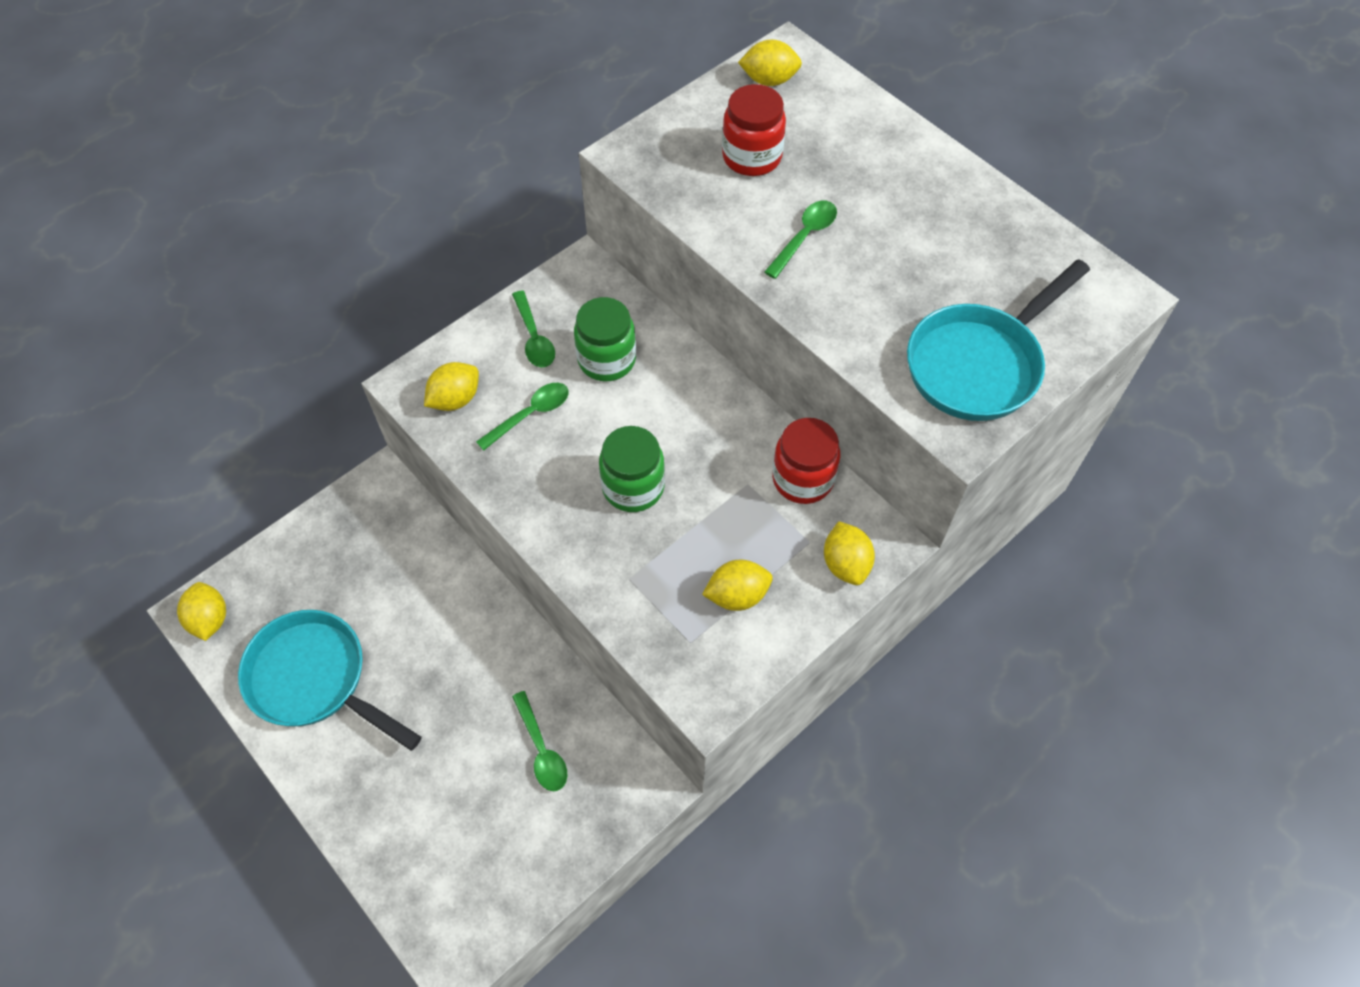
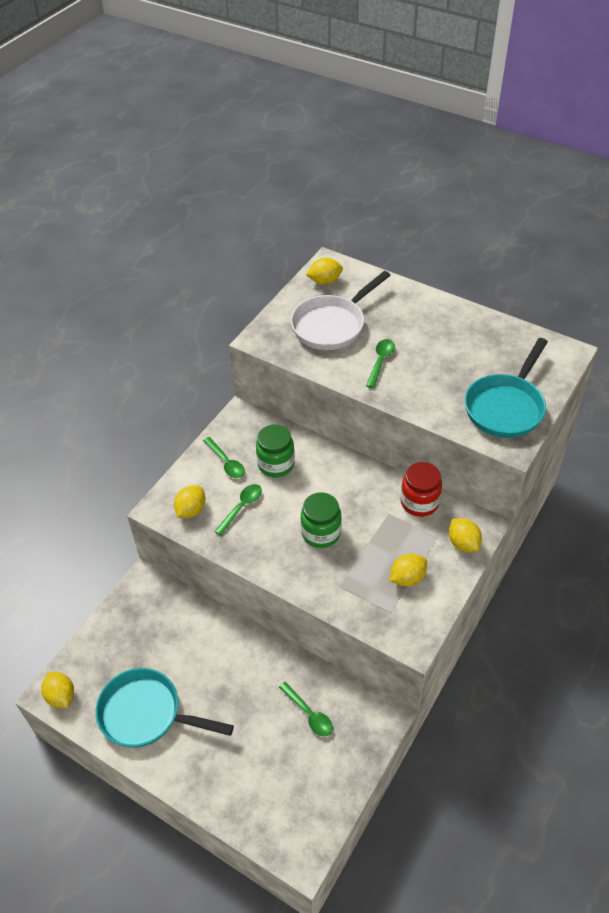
camera: 15 degrees left, 10 degrees down
(751, 157) = (332, 325): red jar -> white pan

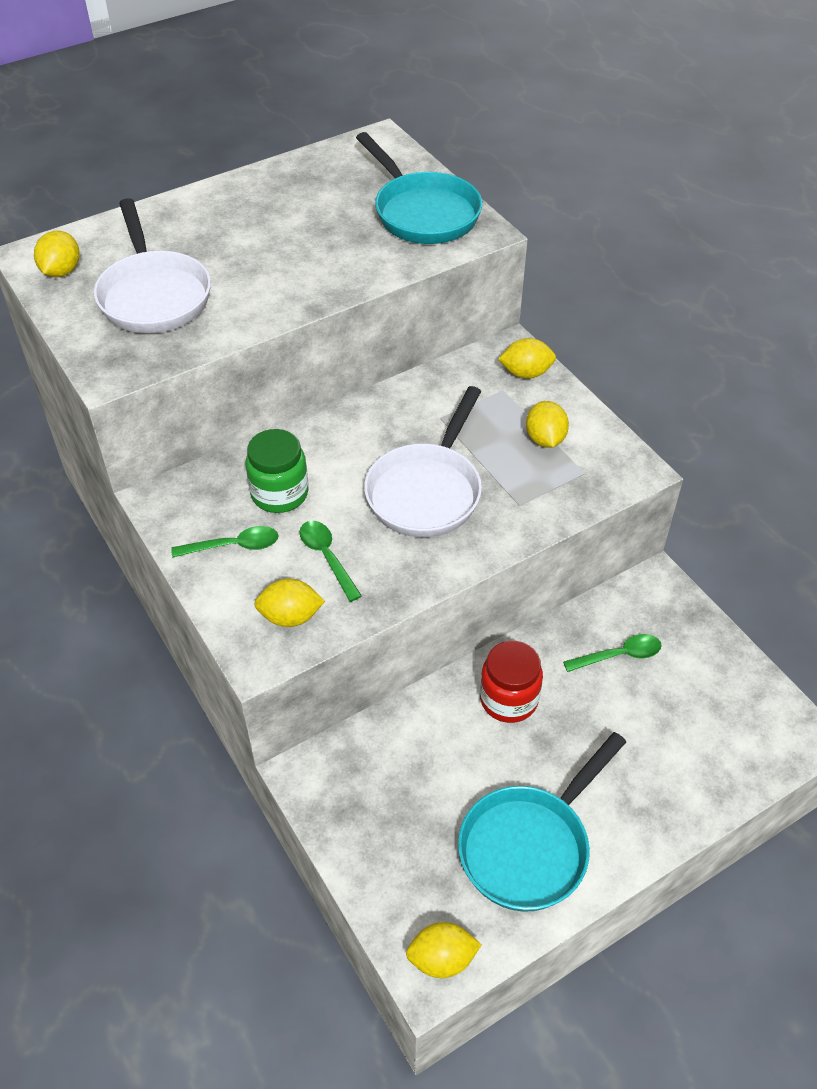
camera: 65 degrees left, 0 degrees up
(191, 510) = (290, 617): yellow lemon -> yellow lemon turned 60 degrees counterclockwise
(321, 533) = (427, 491): green jar -> white pan
(380, 362) = (262, 278): green spoon -> none
(419, 502) = (442, 384): red jar -> red jar (508, 699)

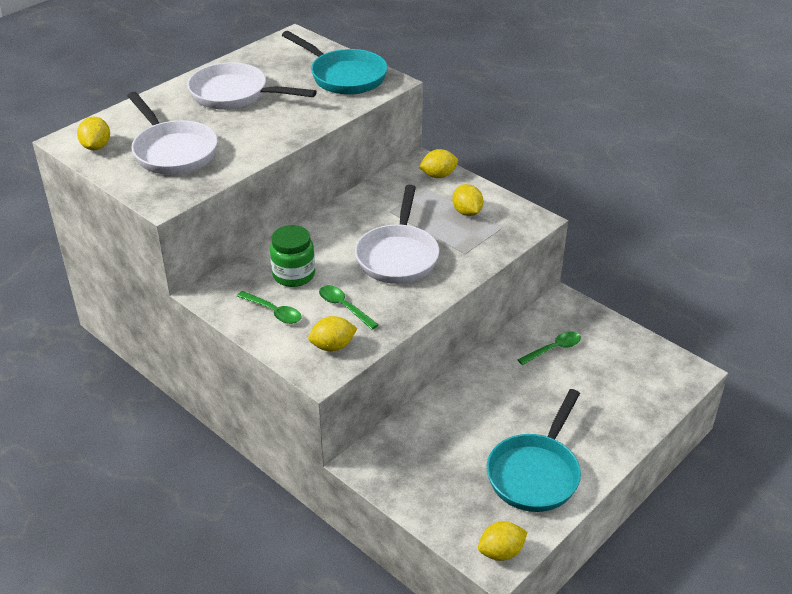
camera: 15 degrees left, 10 degrees down
(233, 546) = (273, 312): green spoon -> green spoon turned 60 degrees clockwise
(267, 219) = (235, 94): none -> white pan
(508, 699) = (488, 389): red jar -> none

